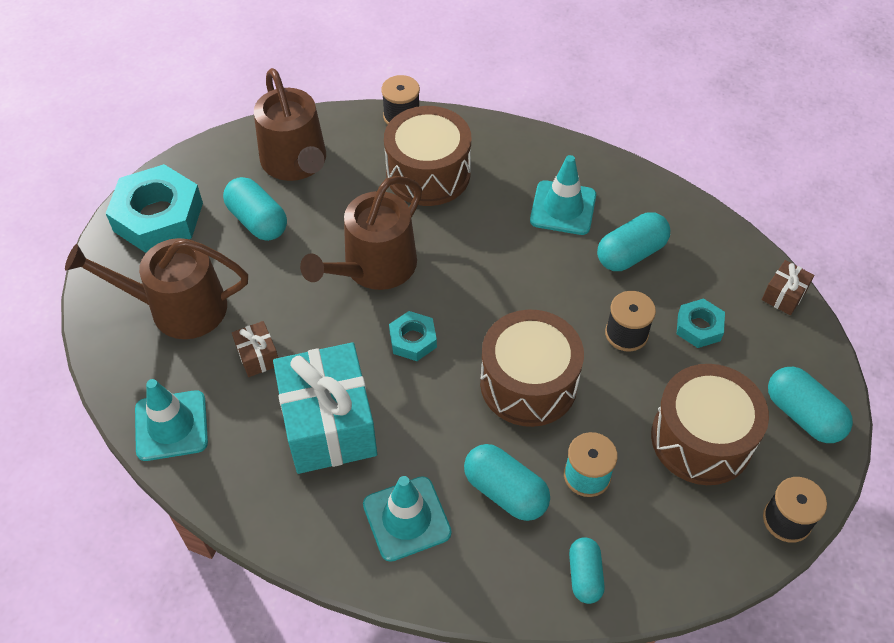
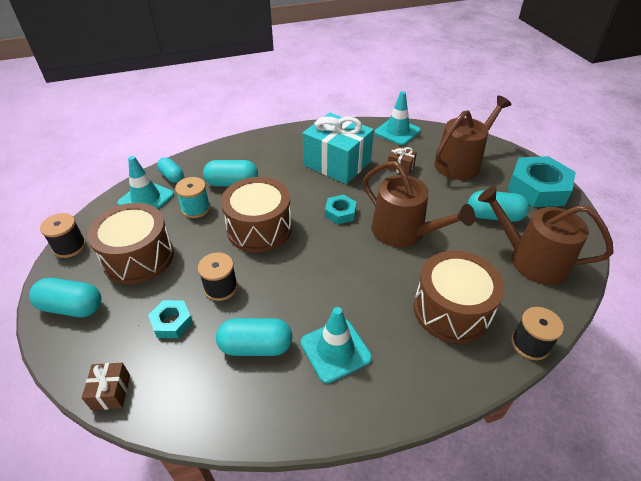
camera: 140 degrees right, 10 degrees down
(374, 268) = (404, 232): brown watering can -> brown watering can turned 135 degrees clockwise
(406, 518) = (268, 155): turquoise traffic cone -> turquoise traffic cone (146, 199)
(631, 254) = (256, 346): turquoise capsule -> turquoise capsule turned 75 degrees clockwise

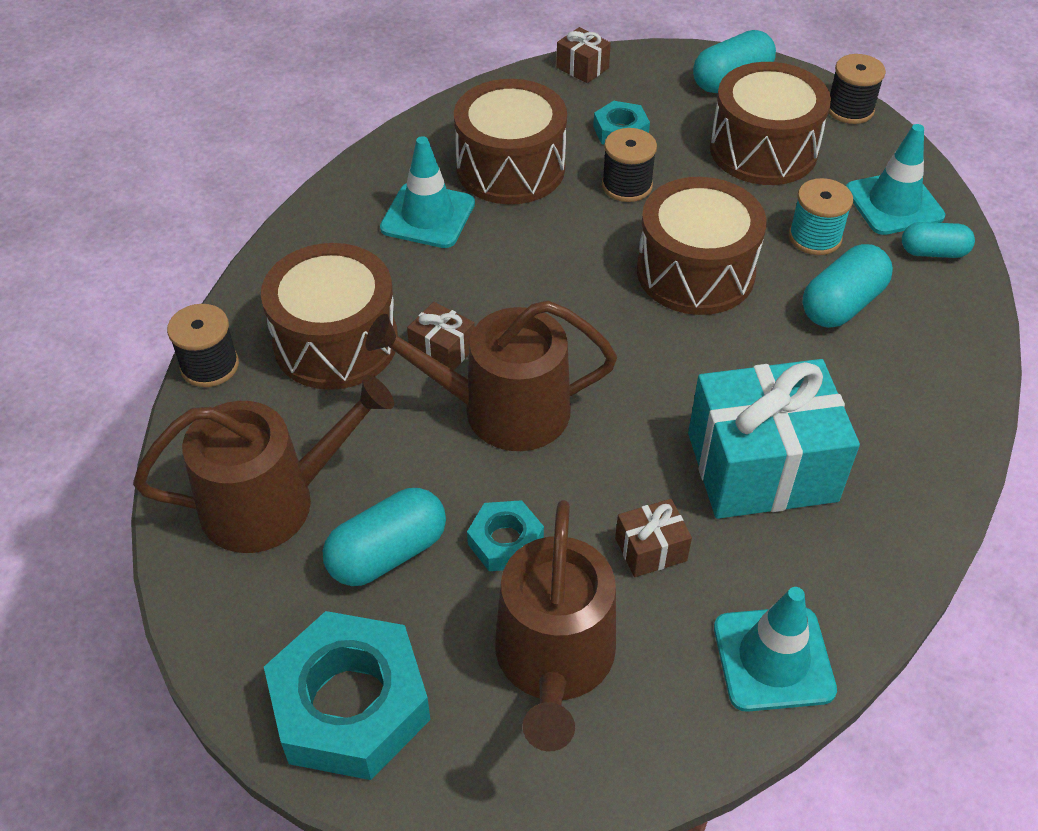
camera: 135 degrees right, 5 degrees up
(256, 346) = (510, 168): turquoise capsule -> brown drum
(340, 213) = (628, 374): turquoise nut -> turquoise nut (505, 541)
(403, 271) = (442, 350): none -> brown gift

